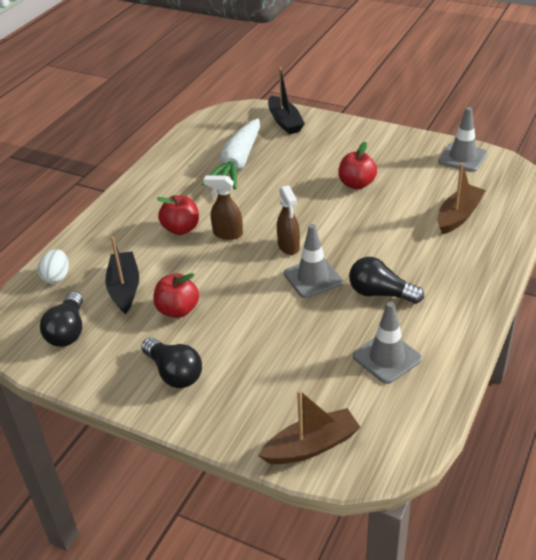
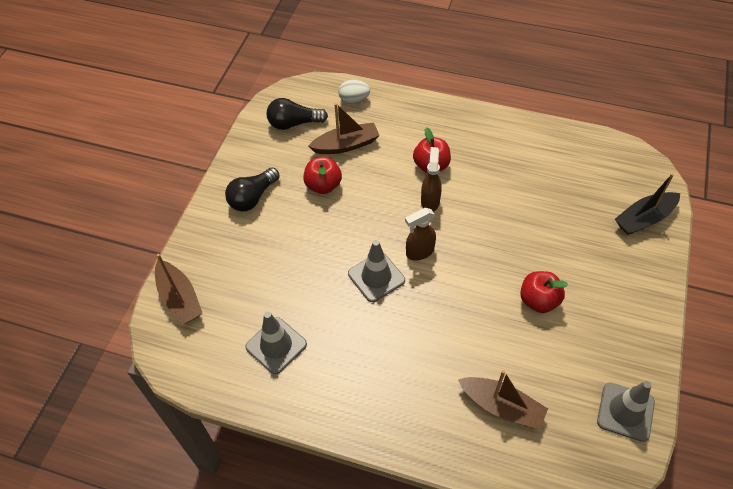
camera: 80 degrees right, 15 degrees up
(124, 288) = (346, 145): black boat -> brown boat
(237, 164) = (547, 189): white carrot -> none
(380, 293) = (361, 335): black light bulb -> none

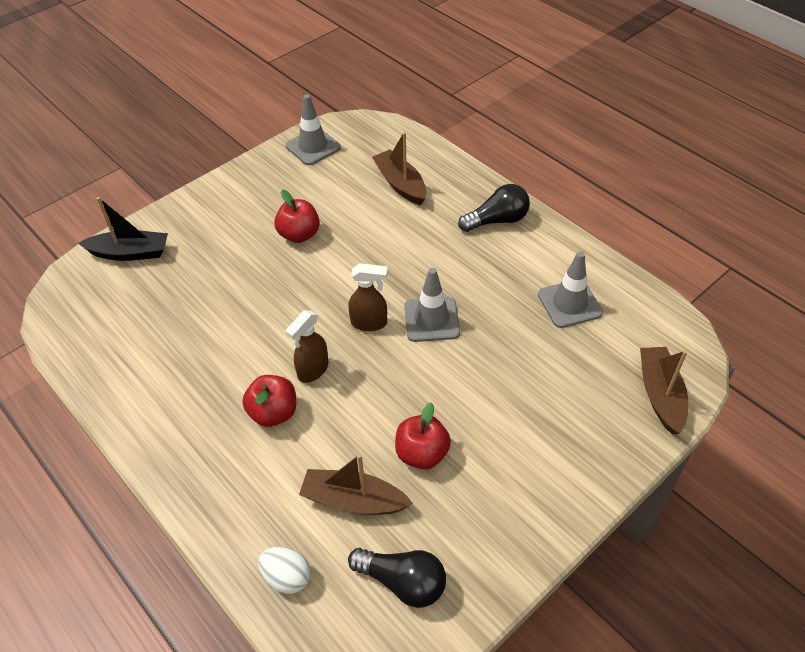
camera: 150 degrees left, 5 degrees down
(252, 198) = (522, 483): black light bulb -> black light bulb (497, 220)

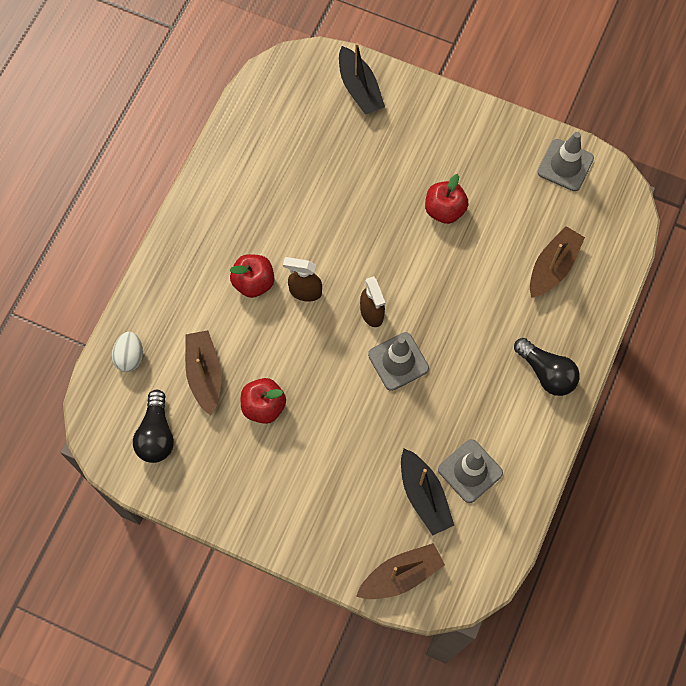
camera: 65 degrees right, 20 degrees up
(581, 347) = (424, 496): none -> black boat

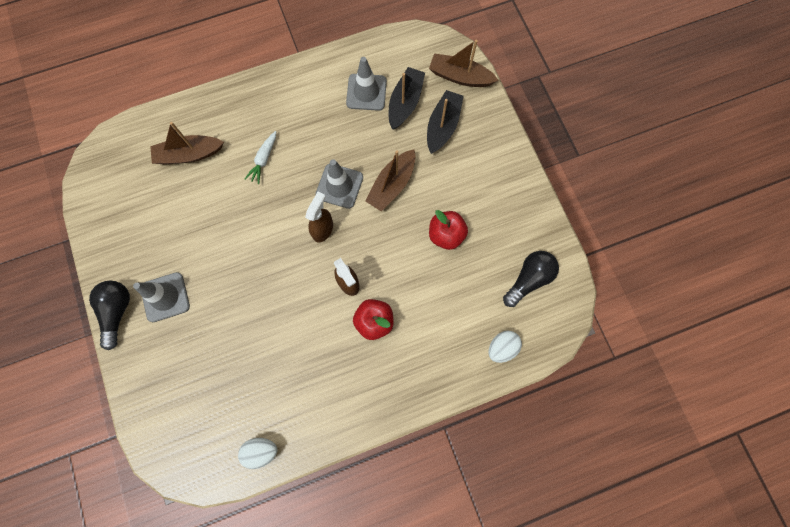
camera: 135 degrees left, 5 degrees up
(204, 374) = (463, 289): brown boat -> brown boat (392, 185)
(245, 124) = (261, 451): none -> white egg
(359, 88) = (156, 396): black boat -> black boat (442, 126)
(444, 210) = (206, 251): red apple -> none
(487, 322) = (263, 160): none -> white carrot
(546, 373) = (265, 102): black light bulb -> black light bulb (117, 311)
(565, 165) = (103, 207): grey traffic cone -> grey traffic cone (165, 297)

